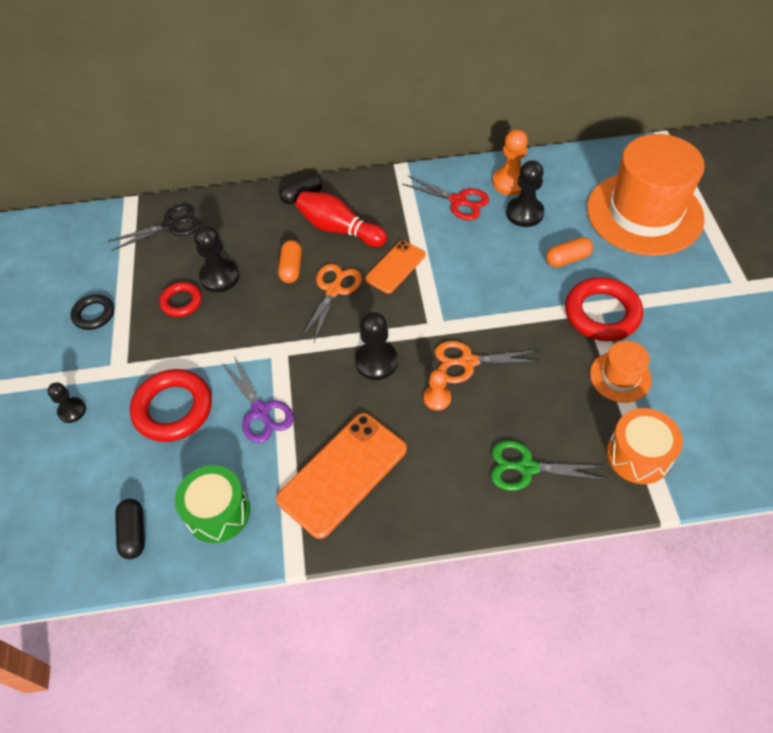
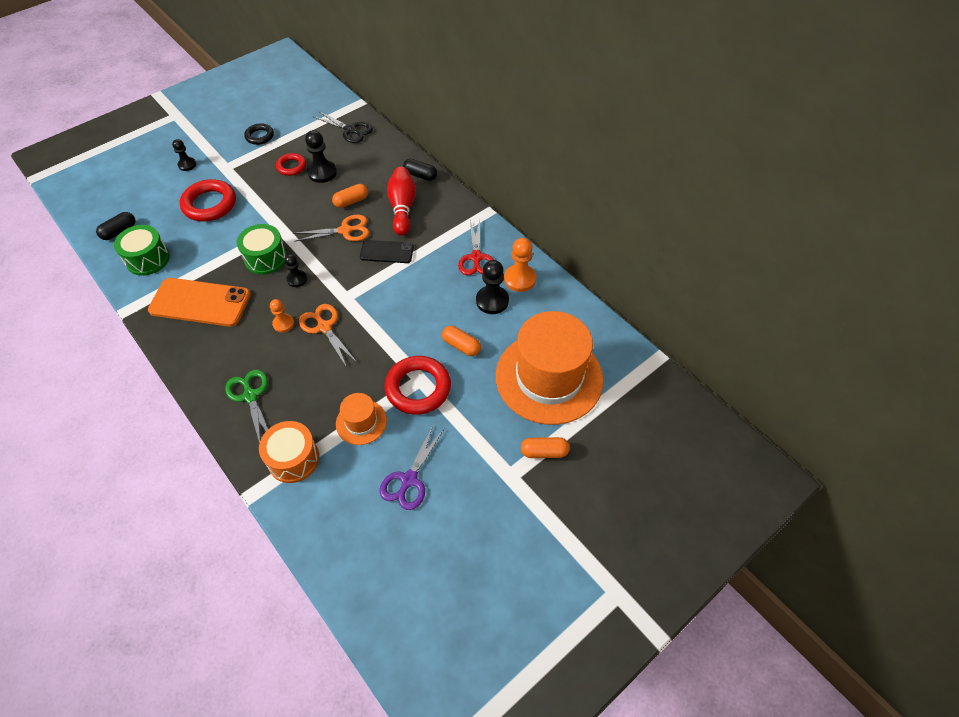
camera: 55 degrees right, 0 degrees up
(261, 411) = (228, 243): purple scissors -> purple scissors (409, 480)
(319, 380) = (266, 258): none -> green drum
(376, 362) = (297, 279): black pawn -> black pawn, size x0.62
(395, 267) = (387, 252): orange phone -> black phone
(727, 252) = (544, 452): none -> orange capsule

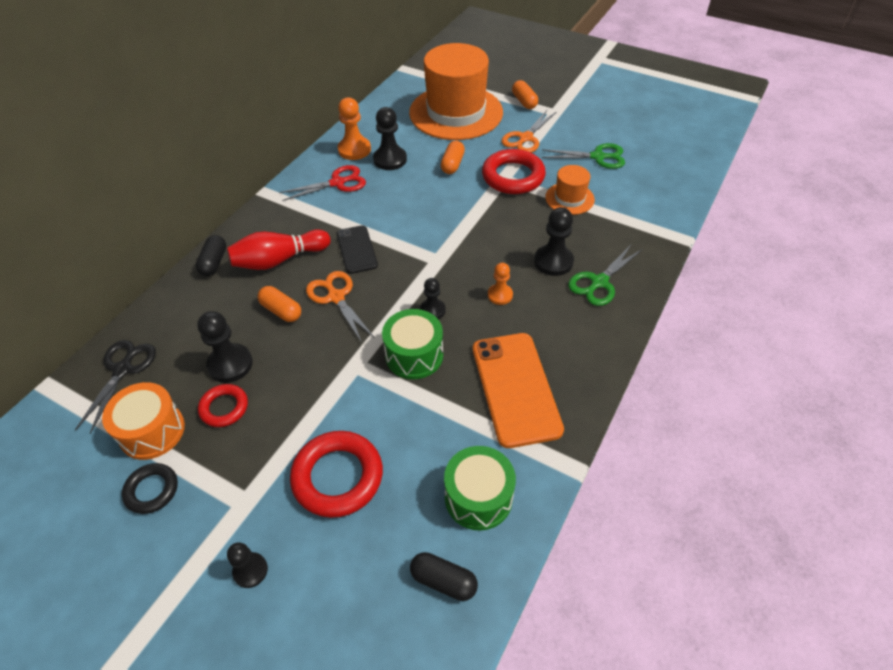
camera: 110 degrees left, 5 degrees down
(293, 373) = (553, 261): none -> black pawn
(293, 459) = (634, 226): orange drum -> orange drum (152, 431)
(324, 327) = (485, 261): orange scissors -> orange scissors (525, 138)
(409, 480) = (597, 157): purple scissors -> green scissors

